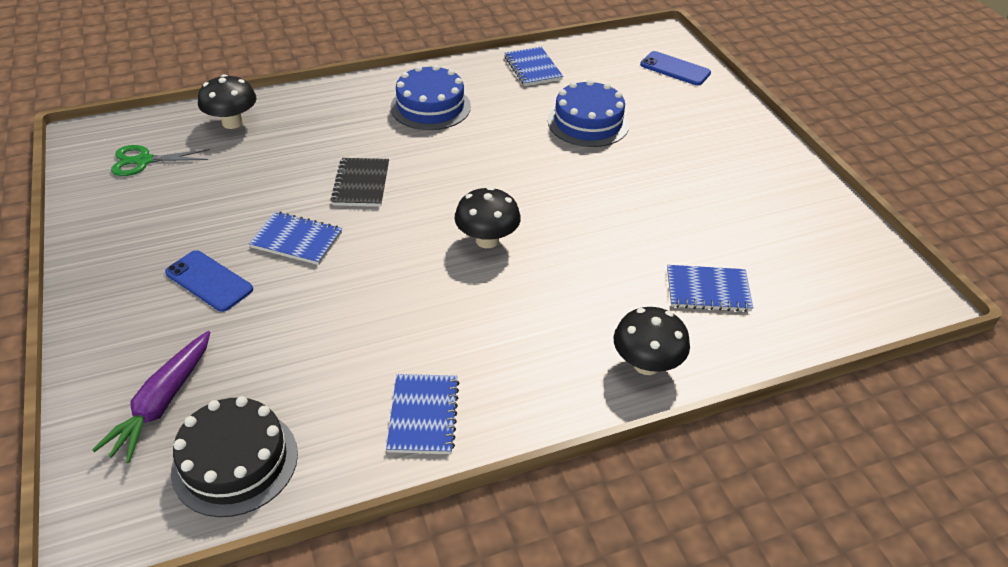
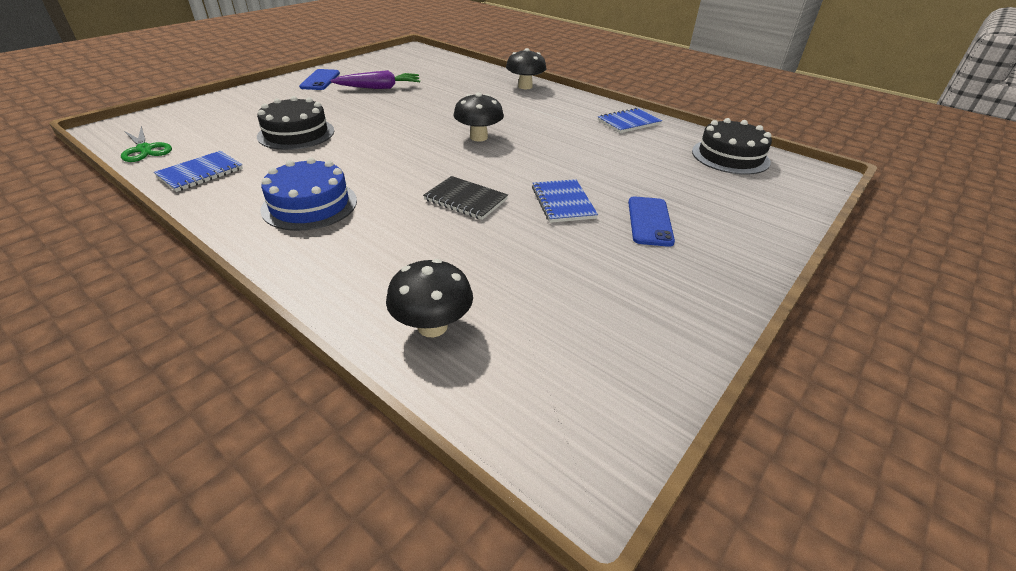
camera: 120 degrees left, 5 degrees down
(143, 161) = (569, 359): green scissors -> green scissors (145, 149)
(163, 402) = (745, 191): purple carrot -> purple carrot (379, 88)
(361, 184) = (466, 200): black notebook -> black notebook turned 60 degrees clockwise
(588, 123) = (296, 133): blue cake -> black cake
(675, 69) = (183, 117): blue phone -> blue phone (320, 80)
(708, 290) = (455, 81): blue notebook -> none

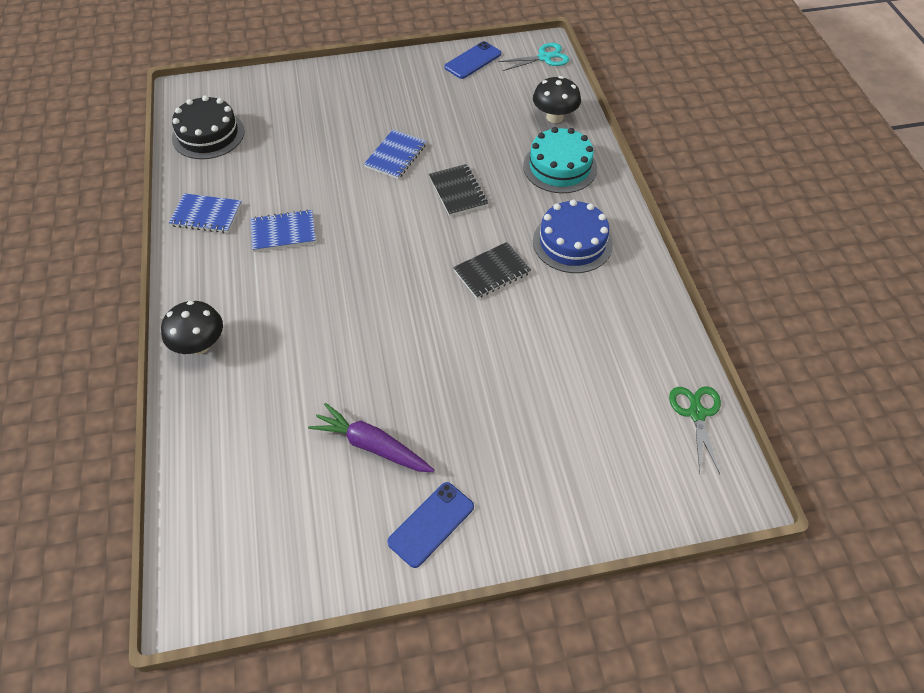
camera: 140 degrees left, 15 degrees up
(200, 173) = (647, 334): blue notebook -> blue notebook (283, 232)
(296, 133) = (534, 368): black cake -> none
(373, 265) = (560, 167): none -> turquoise cake
(374, 163) = (492, 272): none -> black notebook
(478, 137) = (368, 265): black mushroom -> none
(550, 439) = (545, 58): none -> turquoise scissors
(650, 221) = (363, 116): blue phone -> blue phone (473, 60)

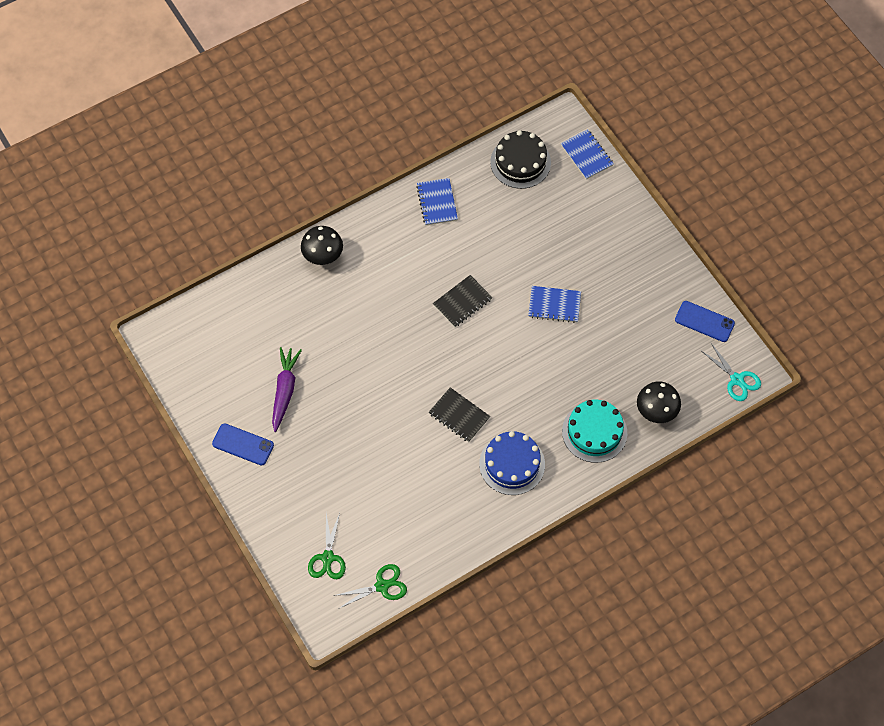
camera: 70 degrees right, 10 degrees up
(283, 232) = (441, 261): blue notebook -> blue notebook (586, 155)
(457, 191) = (533, 364): black notebook -> black notebook (462, 302)
(641, 465) = (327, 558): none -> green scissors

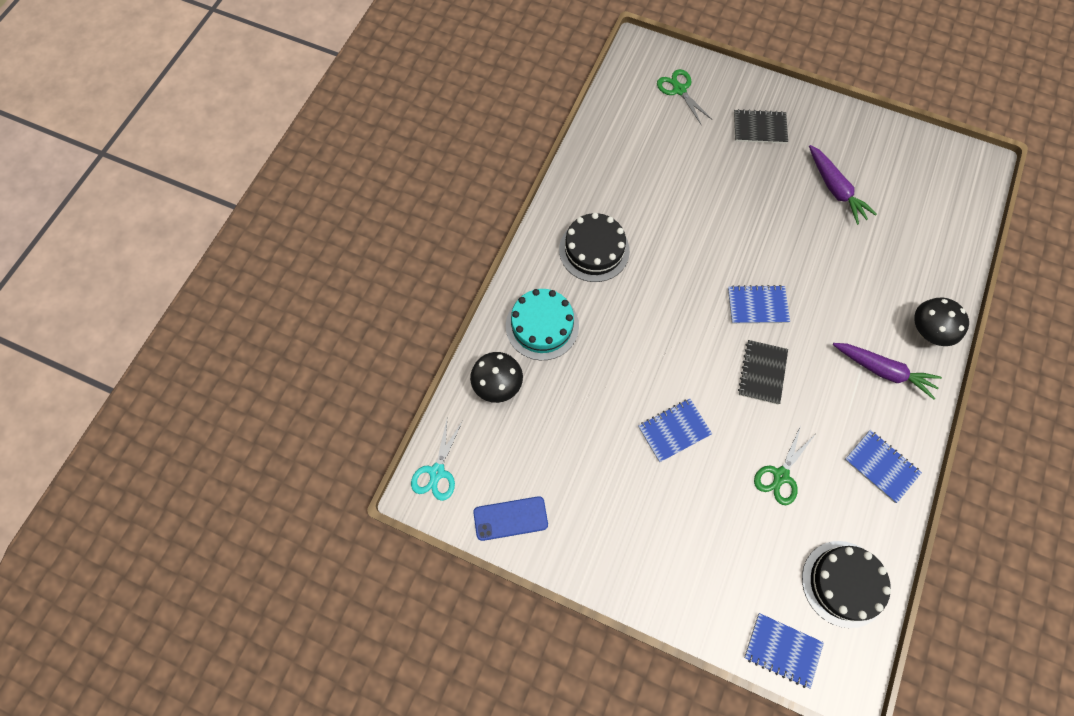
camera: 145 degrees right, 5 degrees up
(243, 444) = (823, 128): blue phone -> none
(379, 252) = (883, 370): none -> purple carrot
(382, 586) = (620, 96): green scissors -> green scissors (780, 475)
(425, 346) = (757, 306): none -> blue notebook
(459, 415) = (673, 262): black notebook -> black notebook (759, 128)
(512, 464) = (594, 250): blue cake -> black cake
(737, 380) = (437, 472): turquoise scissors -> turquoise scissors turned 90 degrees counterclockwise

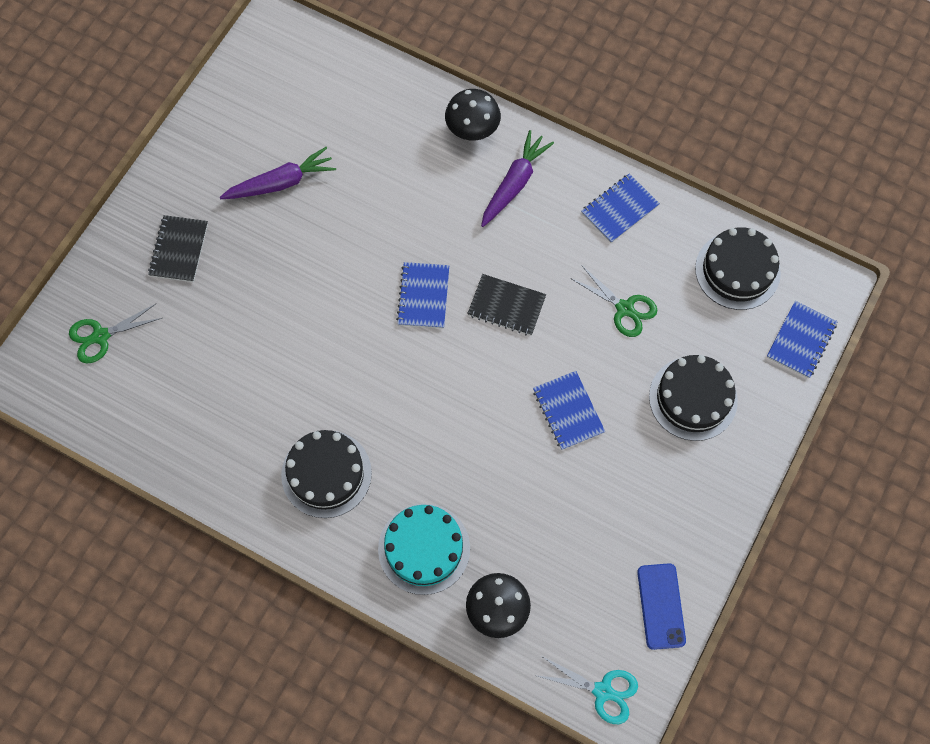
camera: 85 degrees left, 0 degrees up
(704, 542) = (693, 398): none -> black cake

